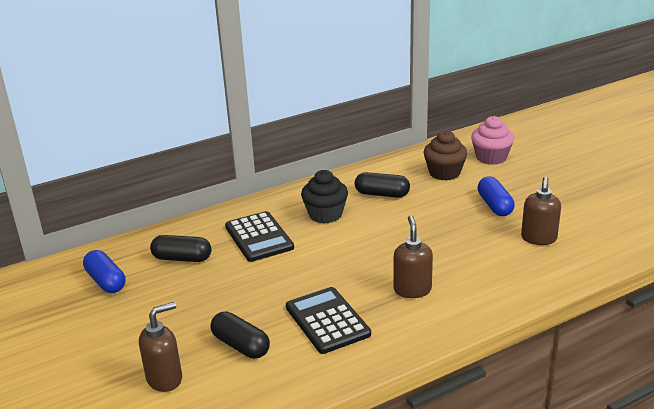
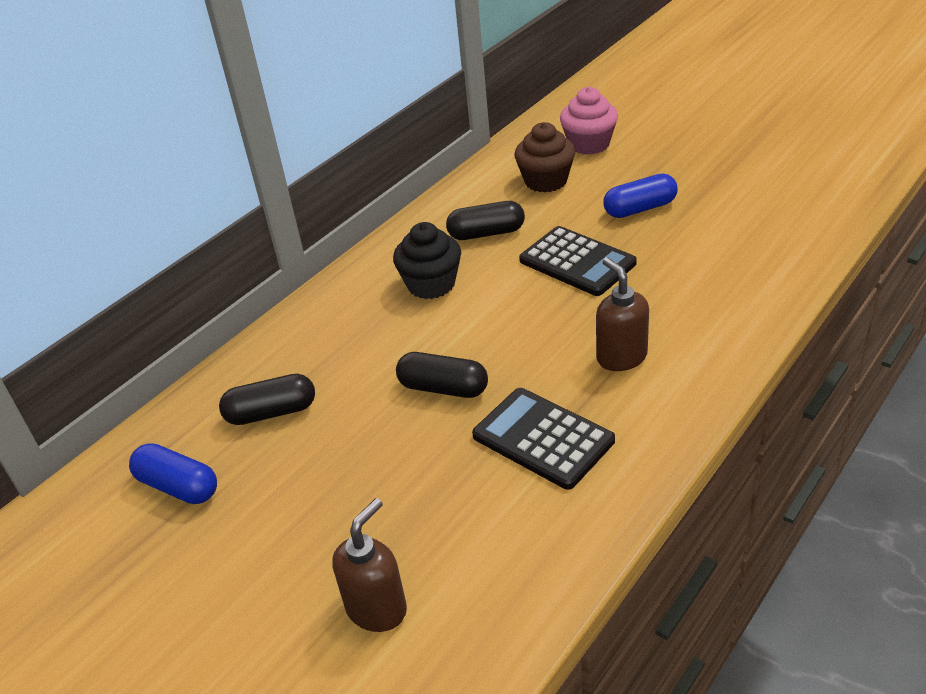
camera: 20 degrees left, 10 degrees up
(241, 345) = (451, 517): black capsule -> black capsule (443, 388)
(259, 237) = (362, 345): black calculator -> black calculator (577, 262)
(494, 205) = (640, 209): blue capsule -> blue capsule turned 75 degrees counterclockwise
(538, 239) = (724, 238): brown soap dispenser -> none

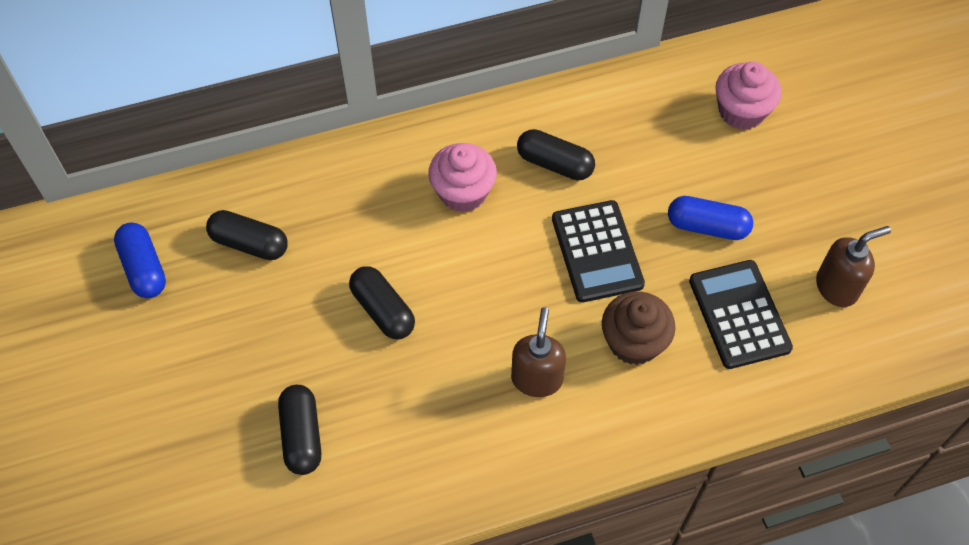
camera: 30 degrees right, 20 degrees up
(377, 608) = (189, 470): brown soap dispenser -> brown soap dispenser (837, 287)
(431, 284) = (463, 192): black cupcake -> pink cupcake
(462, 513) = (302, 435): none -> black capsule
(543, 438) = (410, 412): black calculator -> black calculator (739, 314)
(546, 181) = (660, 133): brown cupcake -> brown cupcake (633, 342)

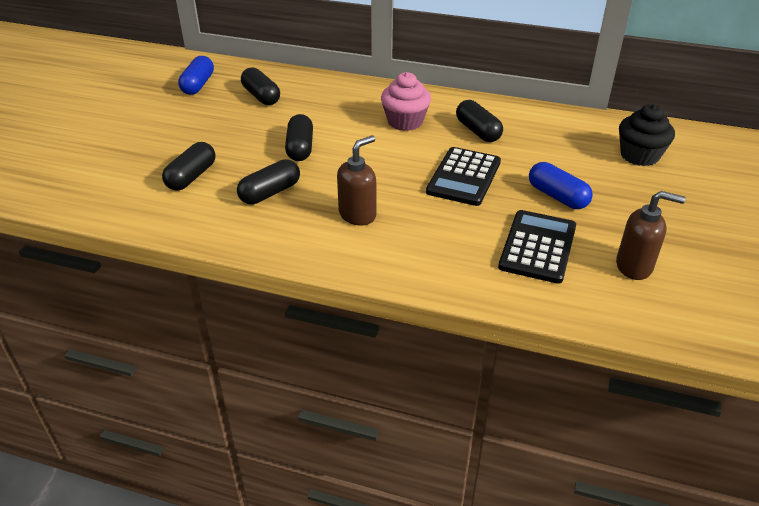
camera: 35 degrees right, 20 degrees down
(415, 404) = (270, 193): none -> black capsule
(633, 342) = (443, 227): brown cupcake -> none
(741, 111) = (639, 155): pink cupcake -> black cupcake

